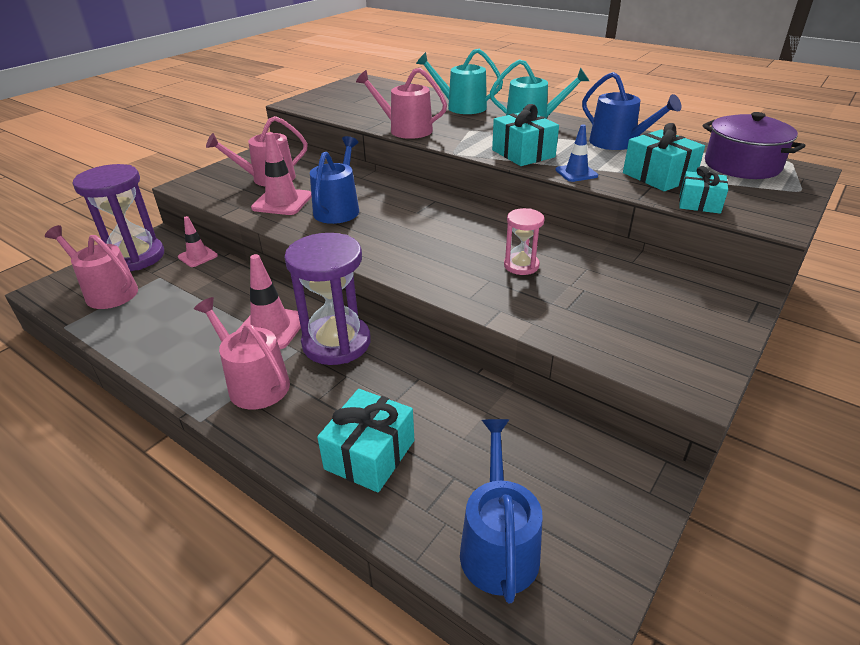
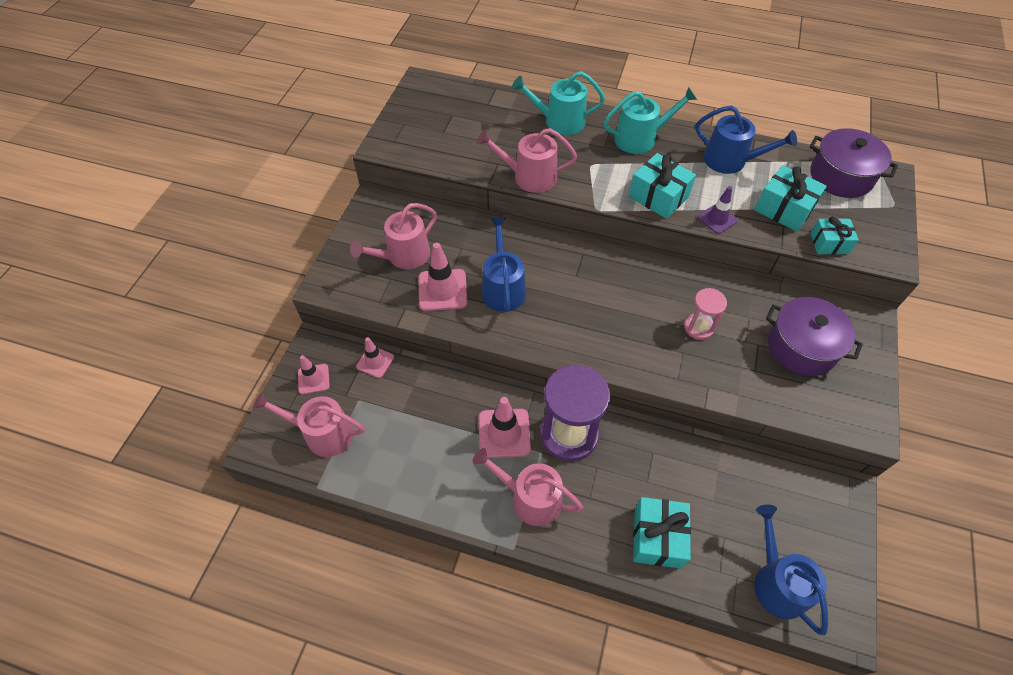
camera: 20 degrees left, 20 degrees up
(135, 257) = (313, 379): purple hourglass -> pink traffic cone
(576, 173) = (717, 219): blue traffic cone -> purple traffic cone
(638, 301) = (801, 347): none -> purple pot

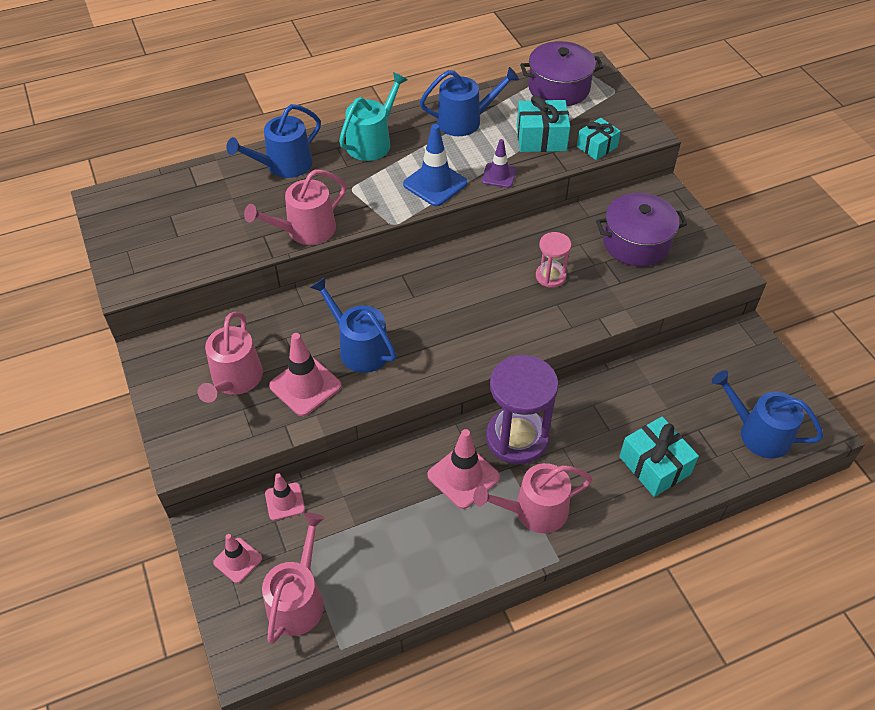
camera: 40 degrees left, 5 degrees down
(323, 433) = (298, 600): pink watering can -> pink watering can turned 135 degrees clockwise
(559, 121) = (284, 165): turquoise watering can -> blue watering can
(658, 196) = (435, 184): turquoise gift -> blue traffic cone

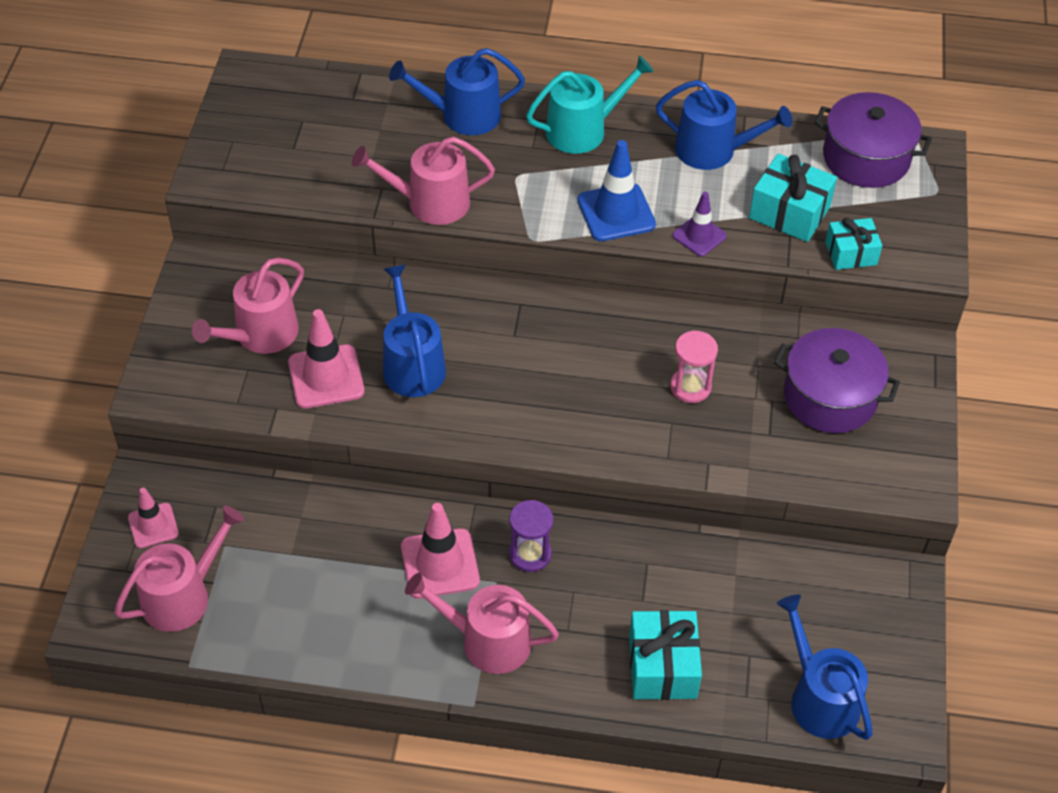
camera: 30 degrees right, 0 degrees up
(285, 501) = (239, 491): pink traffic cone -> none
(517, 438) = (530, 554): purple hourglass -> purple hourglass, size x0.52

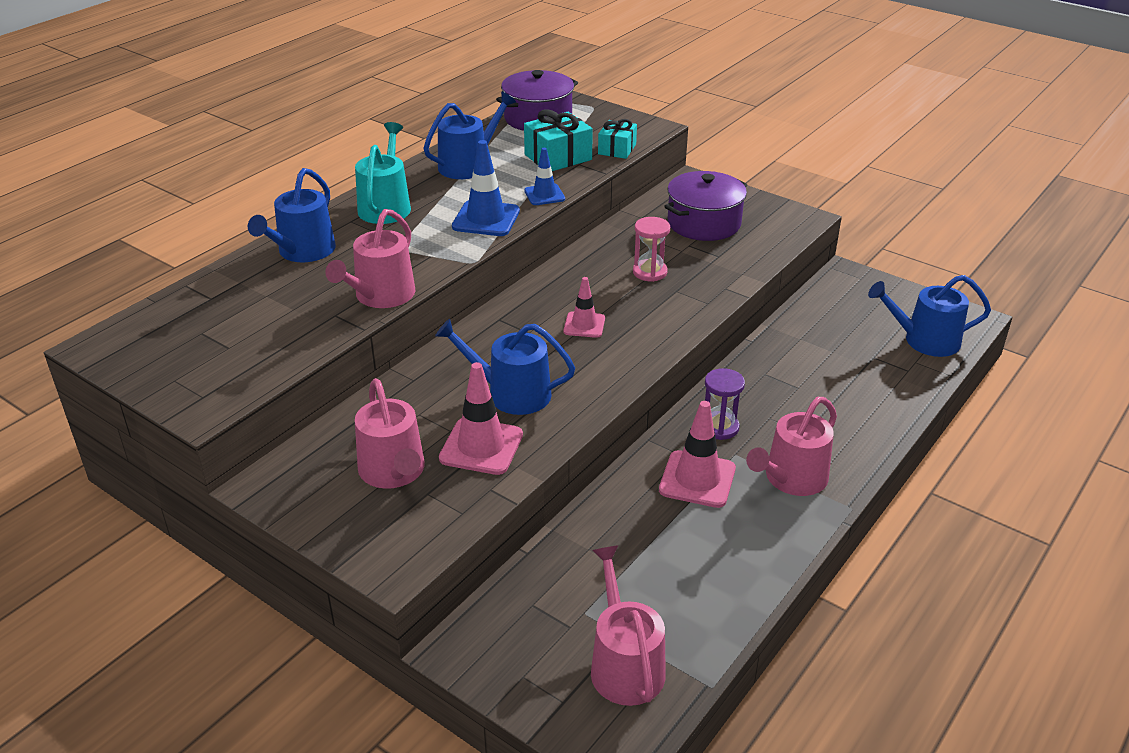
camera: 60 degrees left, 15 degrees down
(153, 525) = (522, 660): pink traffic cone -> pink traffic cone (584, 325)
(662, 666) = (863, 398): turquoise gift -> none
(699, 236) = (544, 195): purple traffic cone -> blue traffic cone

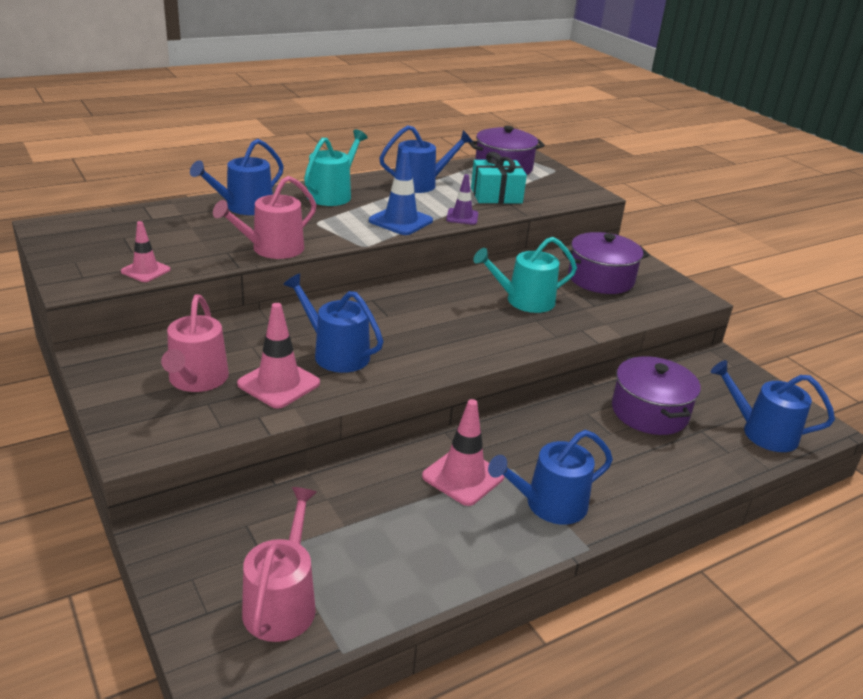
camera: 20 degrees right, 5 degrees down
(544, 195) = (462, 217): blue traffic cone -> purple traffic cone
(584, 325) = (437, 323): pink traffic cone -> pink traffic cone (145, 271)
(617, 149) = (550, 201): turquoise gift -> none
(650, 272) = (524, 301): pink hourglass -> turquoise watering can
(719, 427) = (514, 442): purple hourglass -> none
(791, 479) = (549, 504): pink watering can -> blue watering can
(818, 353) = (649, 412): none -> purple pot

